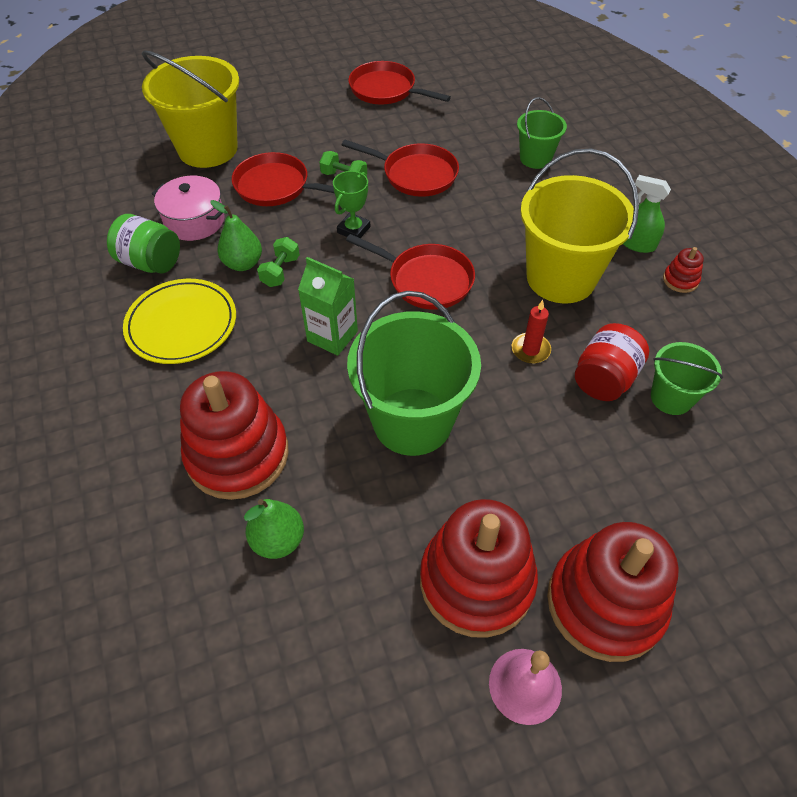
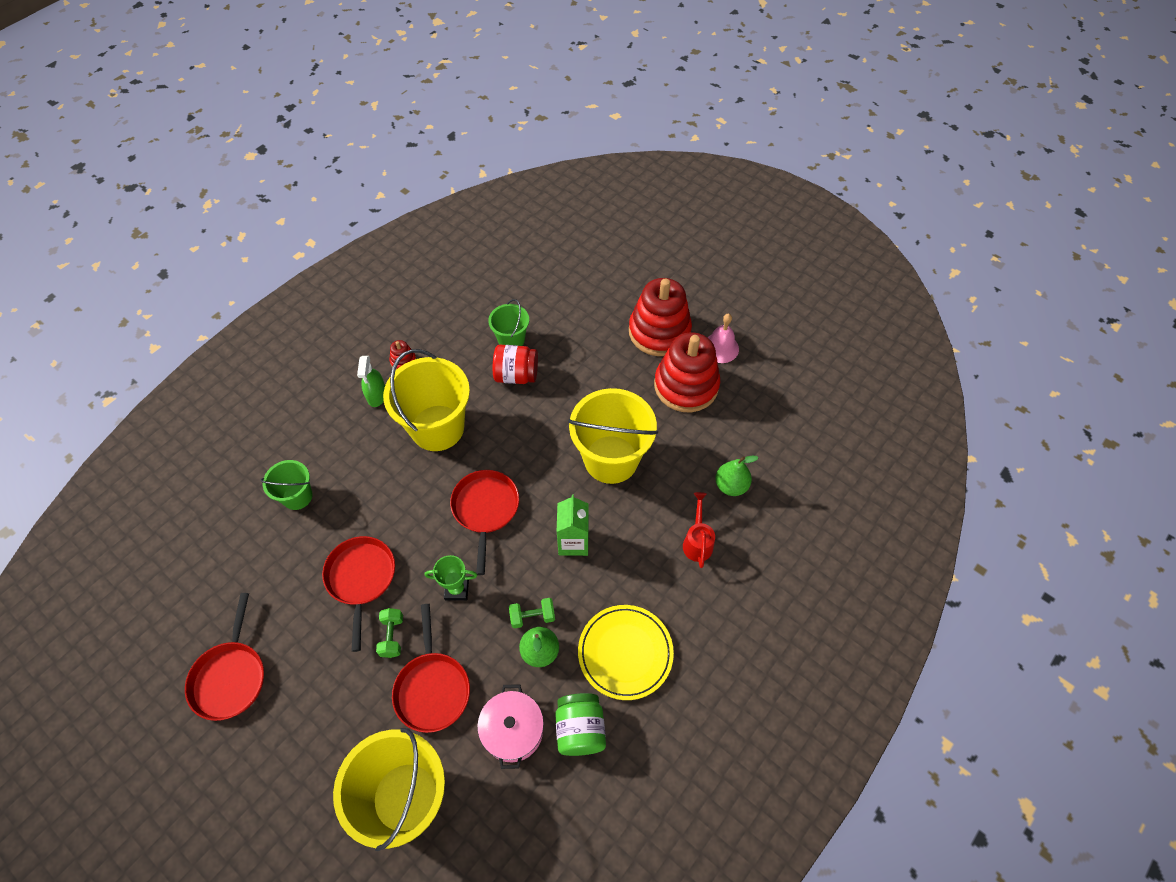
camera: 120 degrees left, 5 degrees up
(237, 454) = (697, 541): red stacking toy -> red watering can
(412, 421) = (611, 459): green bucket -> yellow bucket
(530, 350) = (515, 420): red candle -> none

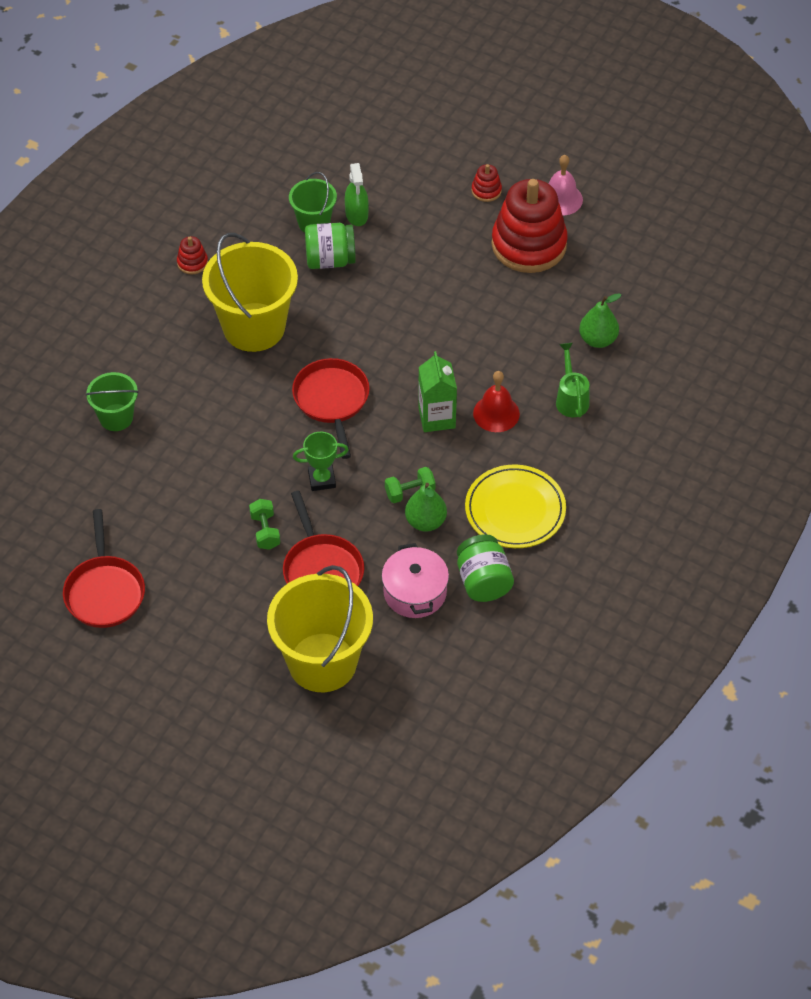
camera: 10 degrees left, 5 degrees down
(361, 579) = (215, 484): red pan -> none
(377, 395) = (172, 303): green spray bottle -> green spray bottle (356, 214)
(516, 375) = (330, 260): red jar -> green jar
(611, 459) = (459, 332): yellow bucket -> none
(627, 546) = (496, 413): none -> red bell
(659, 331) = (486, 191): red stacking toy -> red stacking toy, size x0.41
(697, 541) = (571, 398): red watering can -> green watering can

